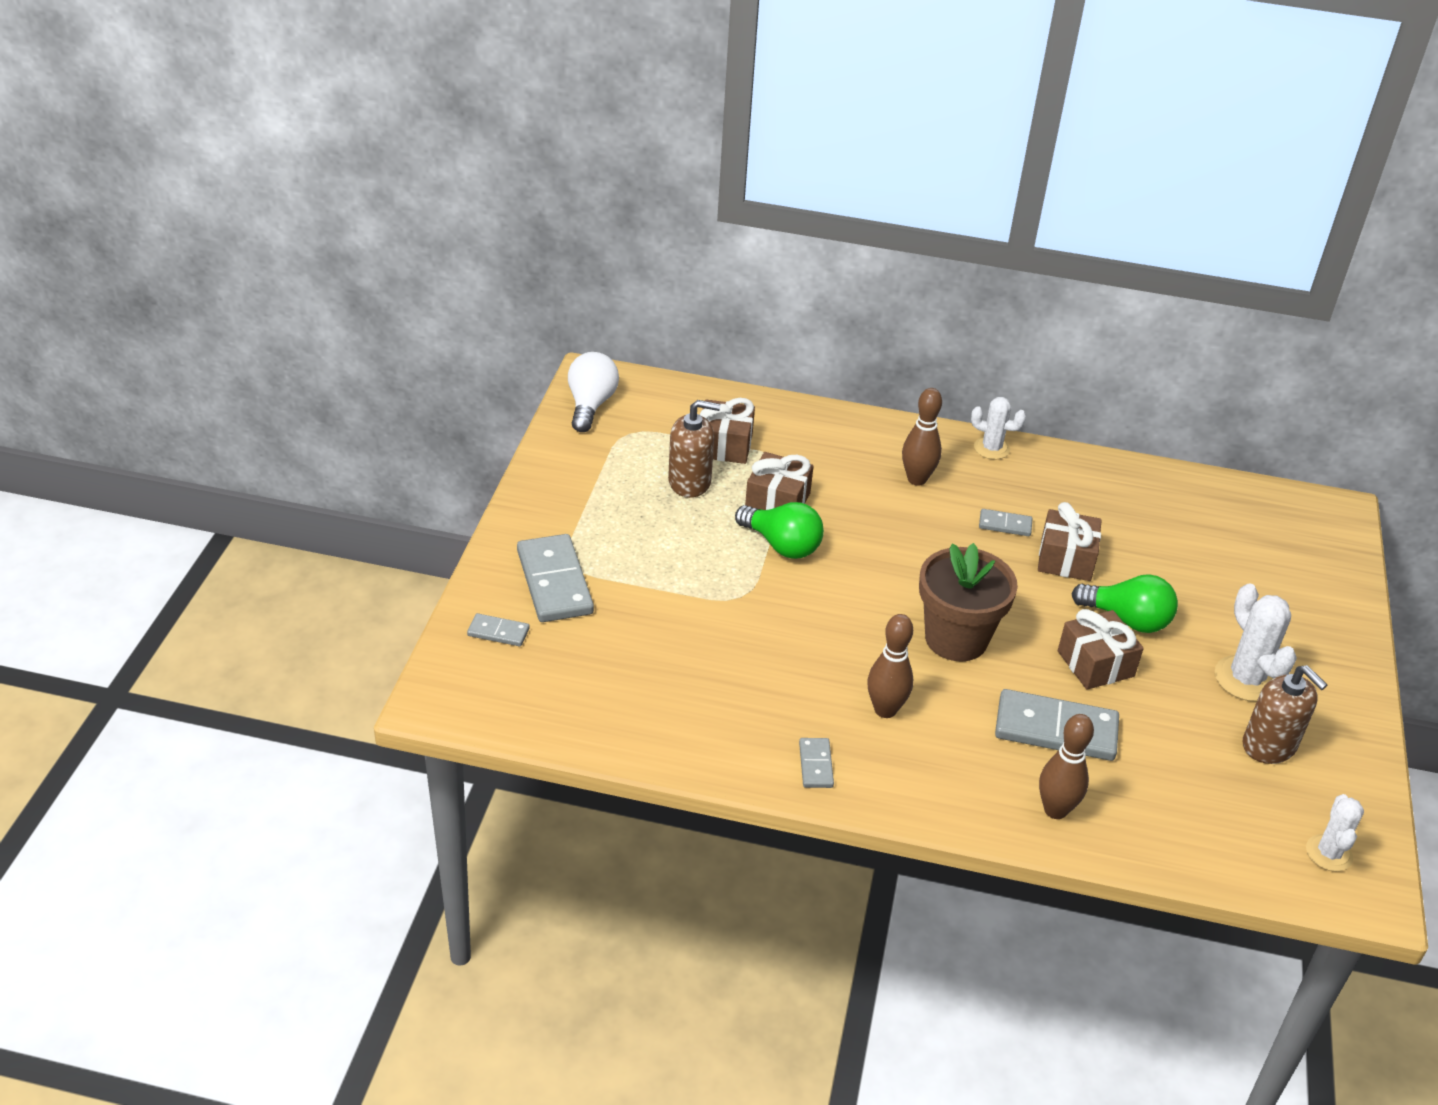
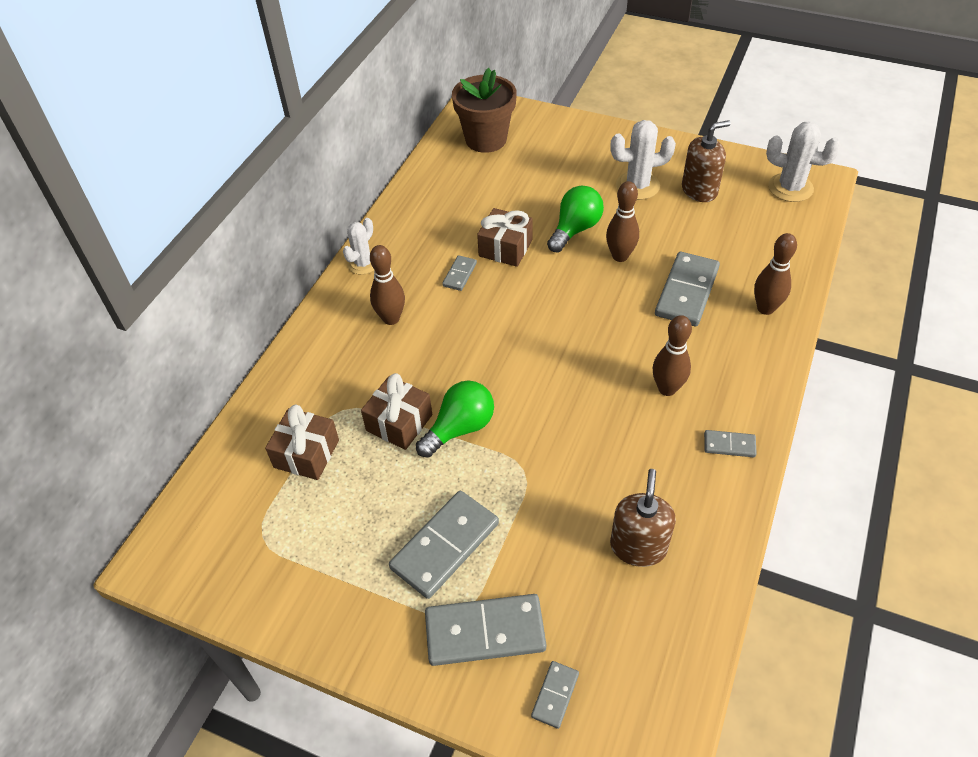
camera: 75 degrees left, 10 degrees up
(590, 405) = (202, 569): white light bulb -> none
(640, 548) = (445, 546): none -> grey domino
(690, 482) = (354, 490): brown soap dispenser -> brown soap dispenser (638, 547)
(956, 639) = (589, 330): brown flower pot -> brown flower pot (486, 139)
(1095, 664) = (620, 256): brown gift -> brown bowling pin
(1329, 853) = (790, 188): white cactus -> white cactus, size x1.52

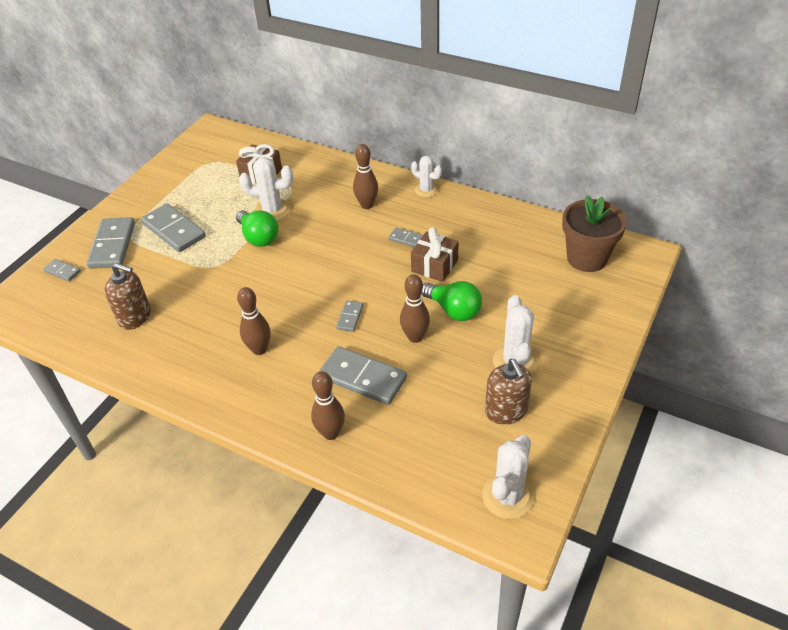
camera: 95 degrees right, 5 degrees down
(399, 422) = (272, 210): brown gift -> white cactus
(729, 445) = (194, 379): grey domino -> grey domino (350, 317)

